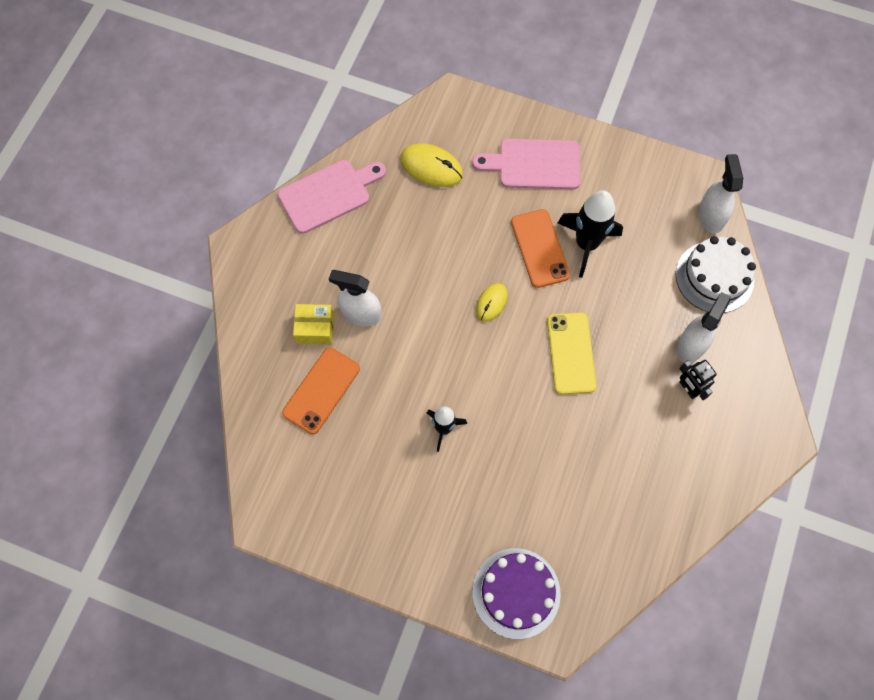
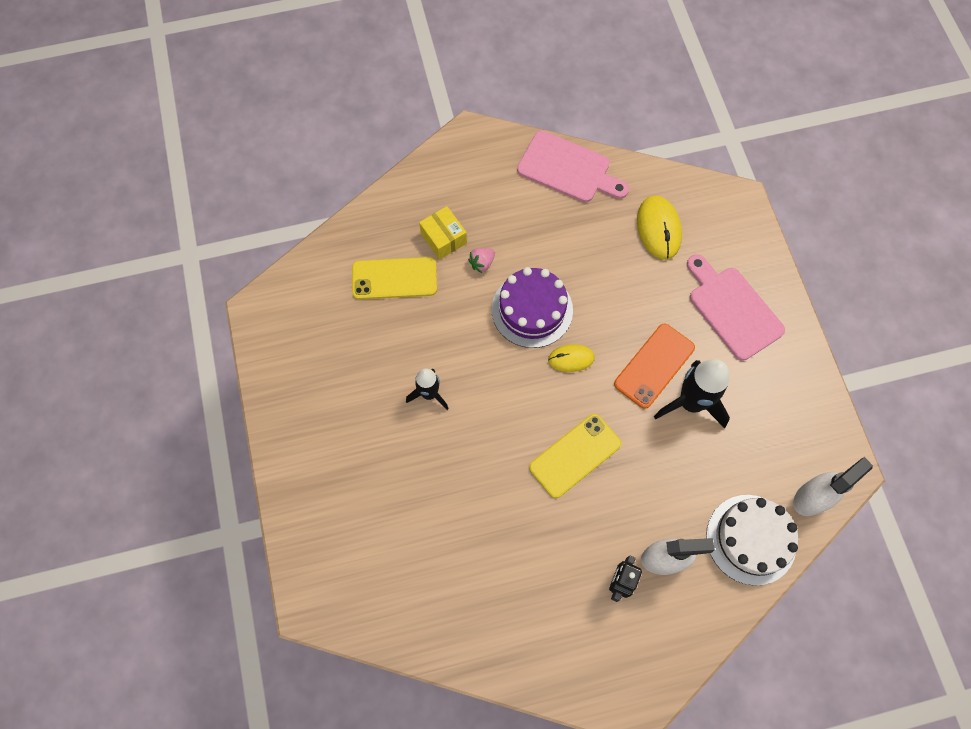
camera: 55 degrees right, 0 degrees up
(321, 390) = (394, 279): orange phone -> yellow phone
(360, 313) = (482, 263): white spray bottle -> pink strawberry
(516, 593) = (327, 545): purple cake -> purple cake (532, 310)

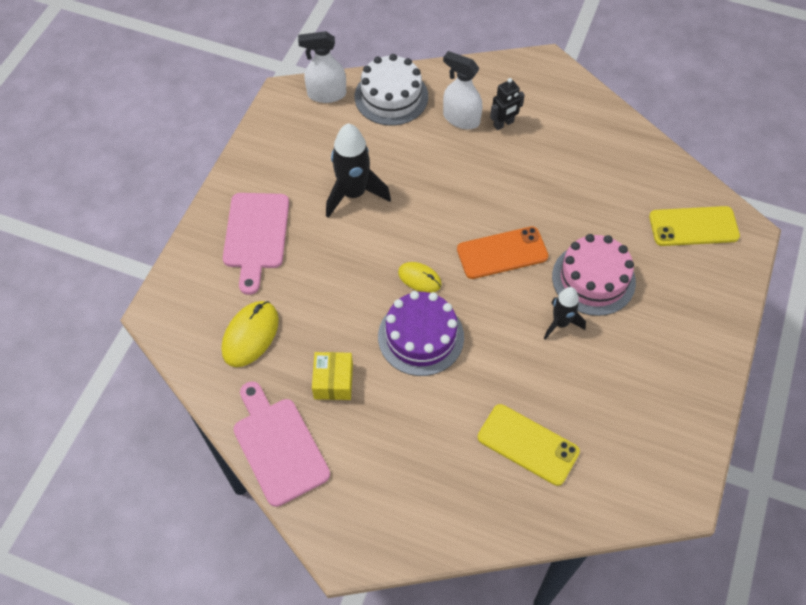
camera: 145 degrees left, 10 degrees down
(426, 456) = (593, 279): none -> pink cake
(443, 238) = (453, 454): yellow box -> yellow box (333, 381)
(482, 263) = (434, 406): pink strawberry -> none
(575, 455) = (473, 212): yellow phone -> yellow phone (693, 227)
(654, 366) = (357, 234): orange phone -> orange phone (502, 253)

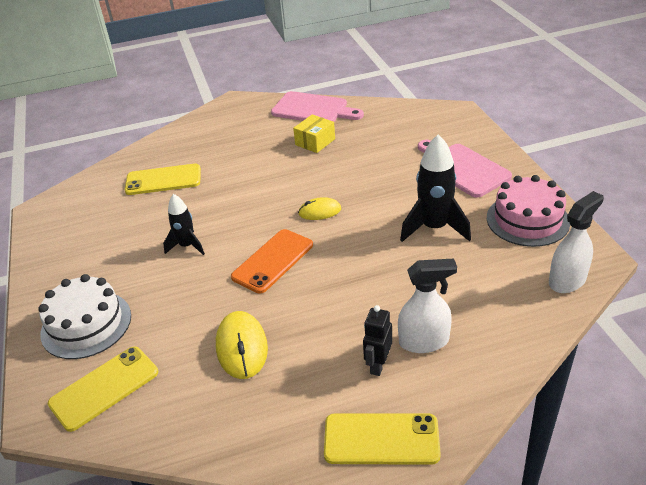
camera: 145 degrees right, 20 degrees down
(250, 335) = (391, 132): yellow mouse -> yellow mouse (241, 347)
(333, 381) = (315, 142): yellow box -> yellow box turned 75 degrees clockwise
(391, 96) = (512, 317): white cake -> white cake (86, 324)
(421, 337) = (284, 186): purple cake -> none
(542, 86) = (381, 439): none -> yellow phone
(593, 279) = (180, 288): pink cake -> pink cake (527, 220)

